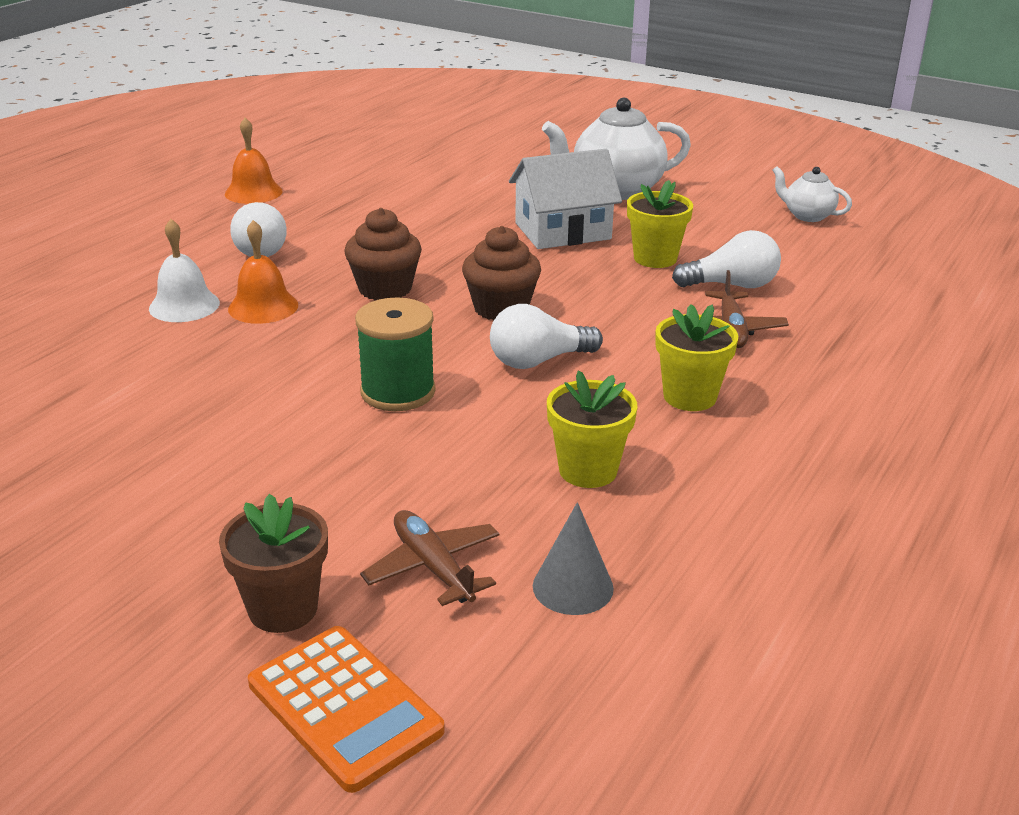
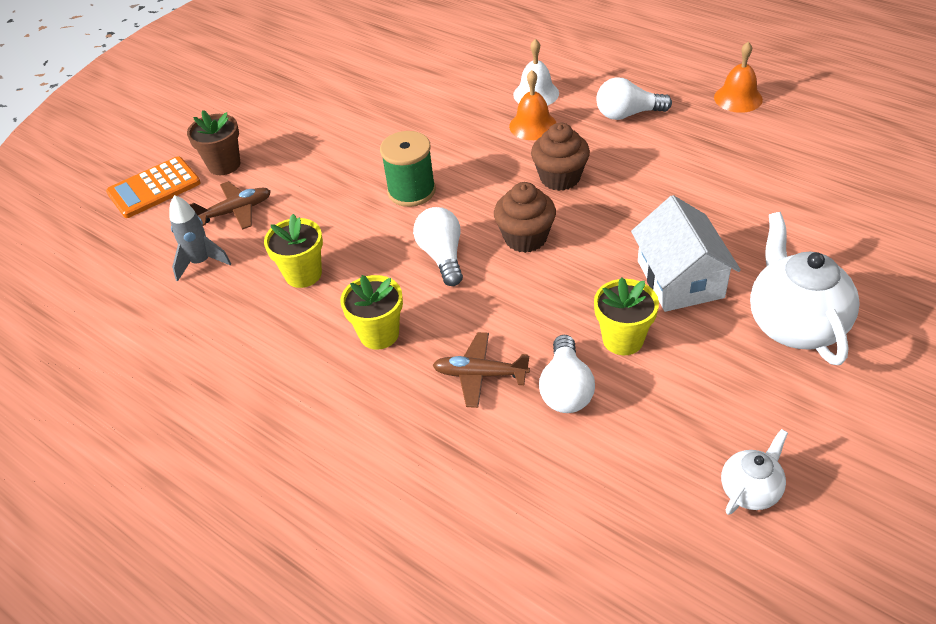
camera: 100 degrees right, 15 degrees up
(573, 587) = (201, 262): grey cone -> grey rocket

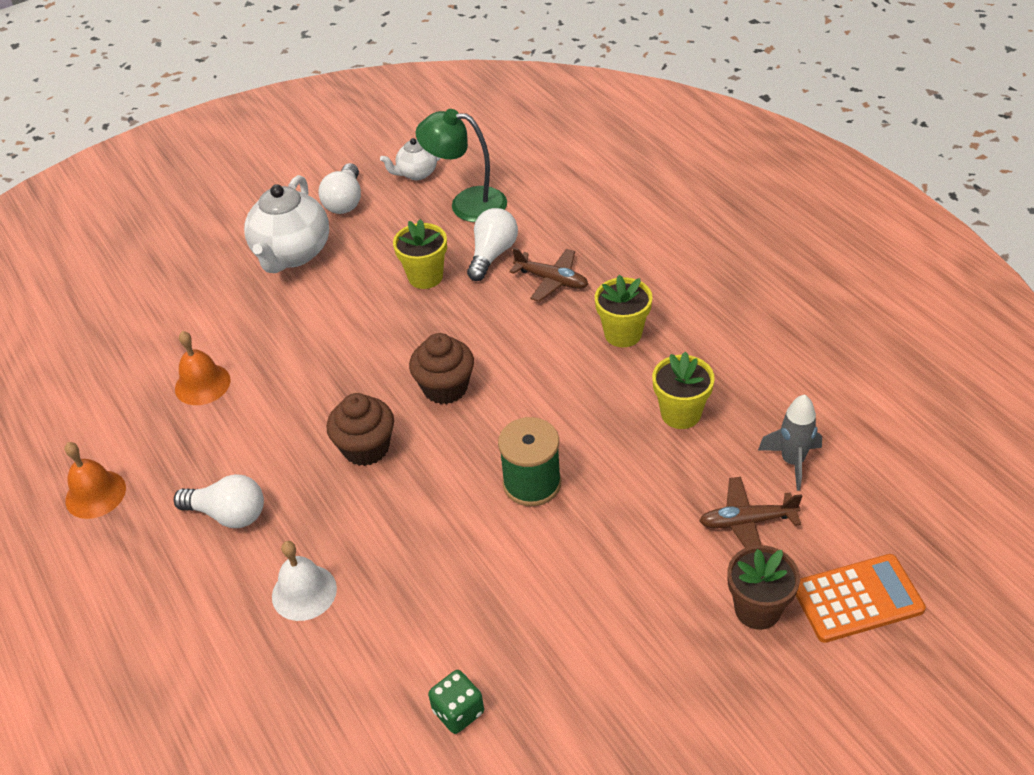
camera: 160 degrees left, 0 degrees up
(401, 74) = (458, 711): none -> green dice
(442, 256) = (534, 392): white light bulb -> white light bulb (345, 201)
(533, 125) = (344, 536): orange bell -> orange bell (202, 384)
(645, 456) = (467, 204): none -> green lamp
(680, 279) = (342, 310): white house -> none

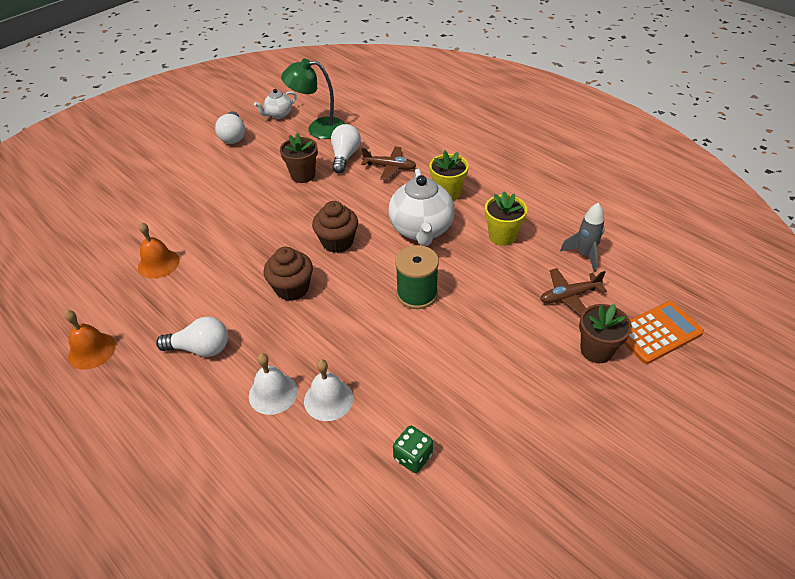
camera: 15 degrees left, 0 degrees up
(292, 254) = (204, 172): white teapot -> white teapot (421, 230)
(372, 613) = (328, 399): none -> white bell
(425, 277) = (303, 175): yellow flower pot -> brown flower pot

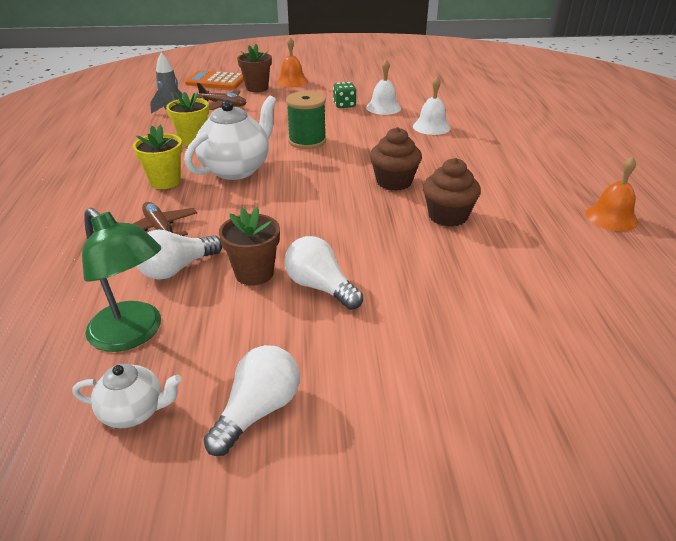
camera: 140 degrees left, 10 degrees down
(158, 263) = (512, 260): orange bell -> orange bell (292, 81)
(201, 348) = (504, 180): white light bulb -> white light bulb (320, 287)
(273, 393) = (465, 141): white bell -> white bell (383, 107)
(337, 242) = (314, 193): brown cupcake -> brown cupcake (447, 216)
(413, 457) = (408, 98): green dice -> green dice (344, 105)

